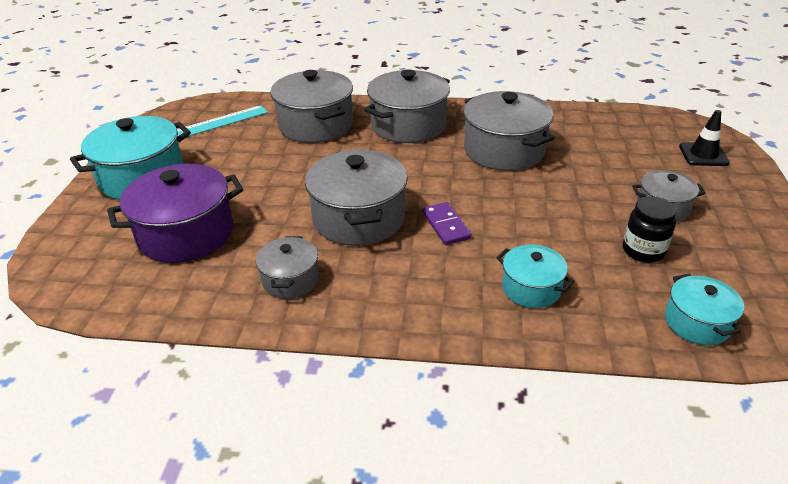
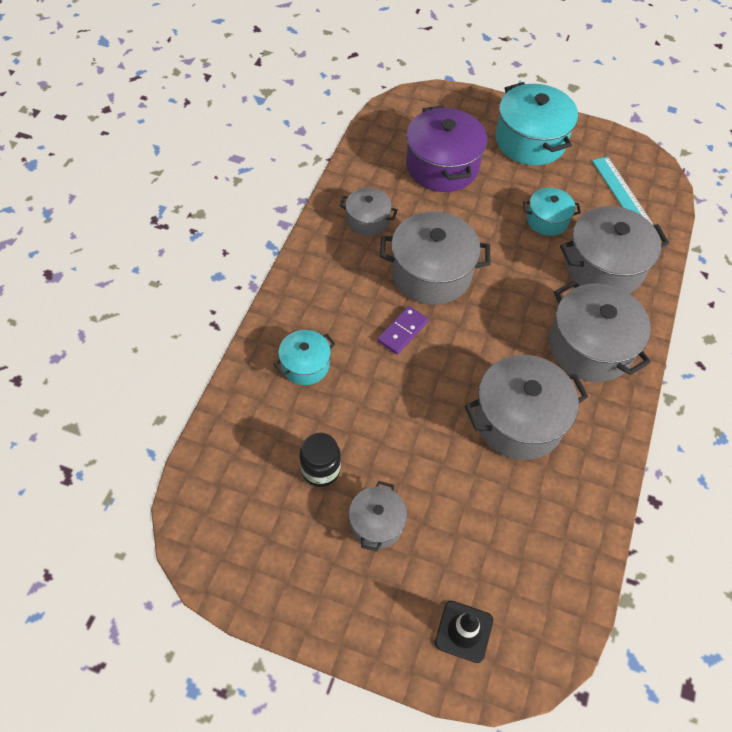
camera: 100 degrees right, 20 degrees up
(446, 225) = (402, 331): purple domino -> purple domino turned 45 degrees counterclockwise
(697, 323) = (227, 463): turquoise pot -> turquoise pot (547, 220)

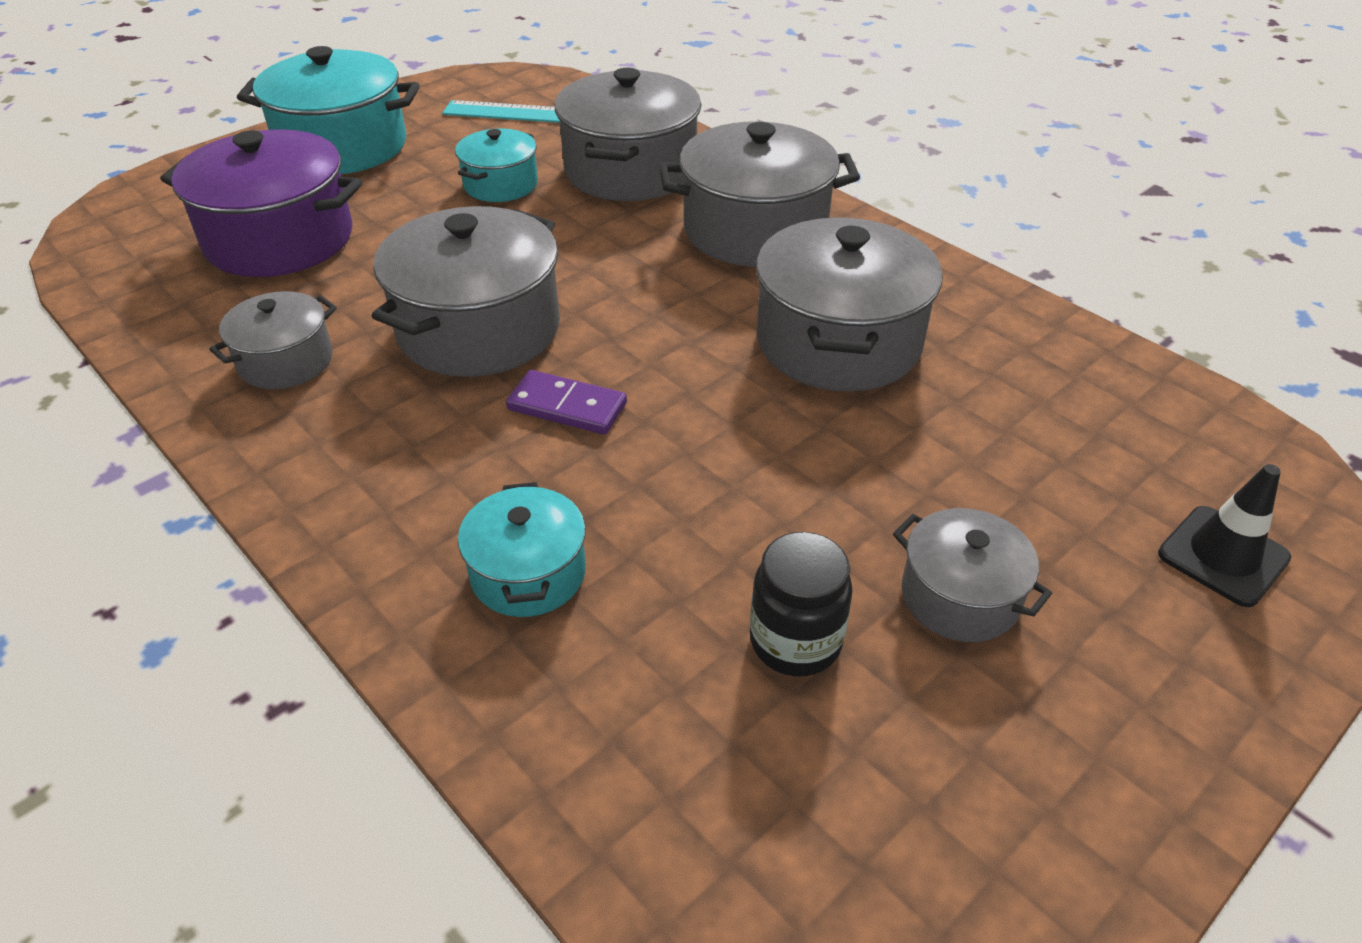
camera: 60 degrees left, 15 degrees down
(402, 331) = (567, 406): purple domino -> purple domino turned 45 degrees counterclockwise

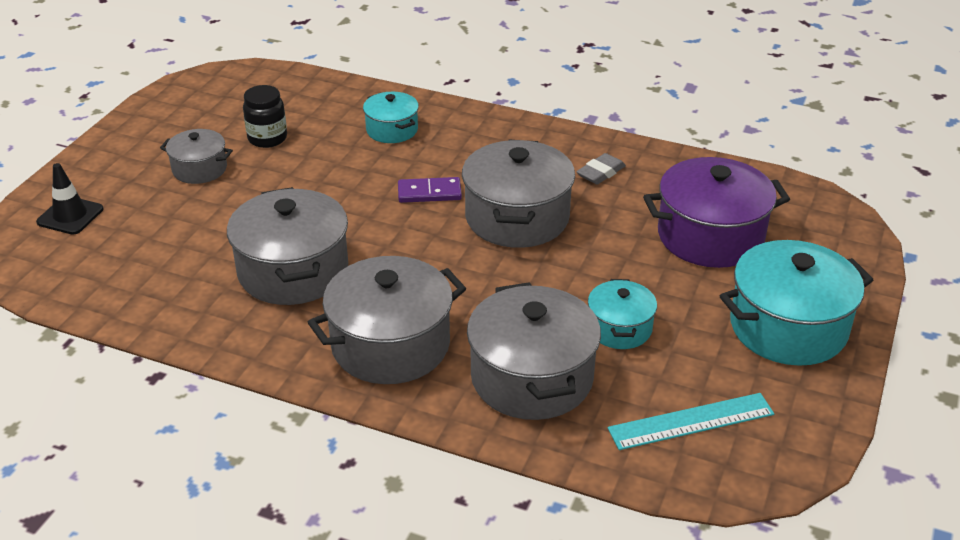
camera: 155 degrees right, 5 degrees down
(286, 361) = (600, 173): grey pot -> grey eraser

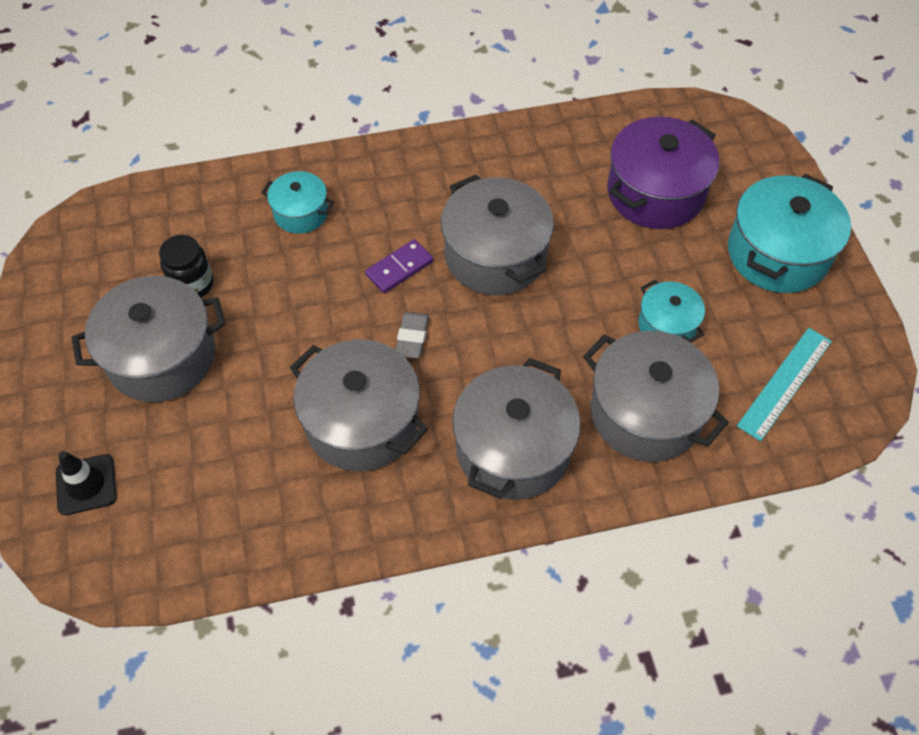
camera: 35 degrees left, 20 degrees up
(199, 169) = (161, 356): grey pot -> grey pot, size x1.81
(600, 173) = (519, 169): grey eraser -> grey eraser (412, 338)

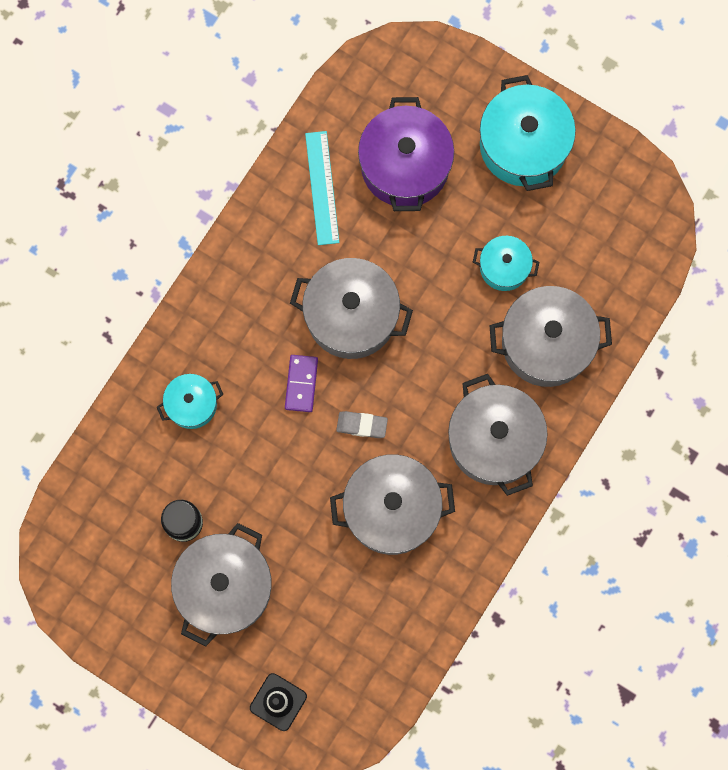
camera: 45 degrees left, 20 degrees up
(412, 338) = (362, 425): grey eraser -> grey eraser turned 45 degrees counterclockwise
(785, 383) = (606, 244): turquoise ruler -> turquoise ruler (322, 188)

